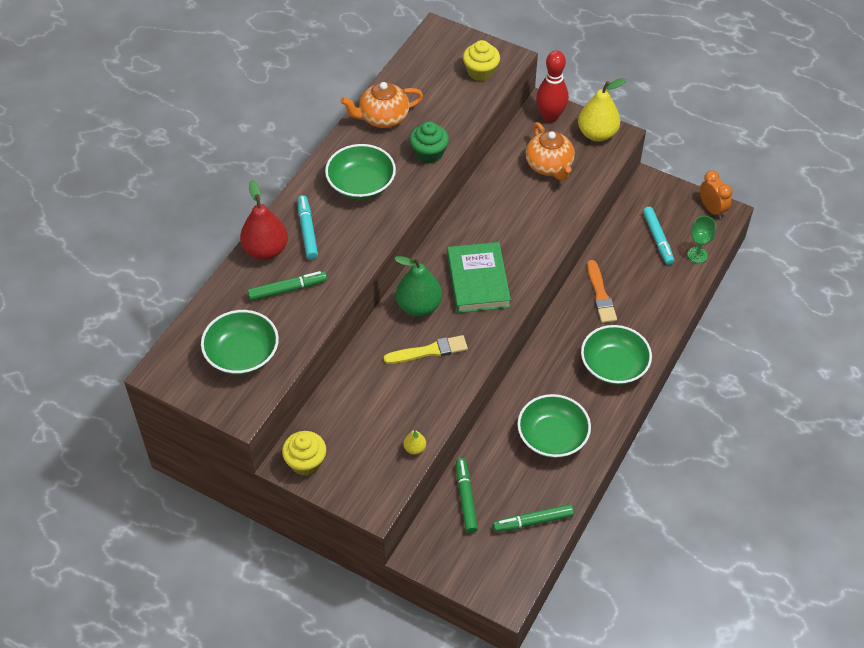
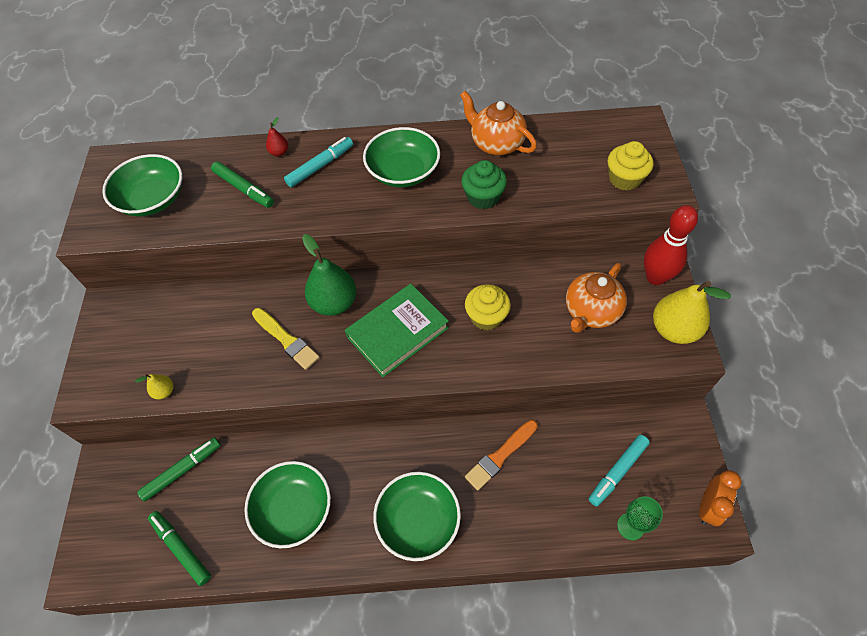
camera: 60 degrees right, 5 degrees up
(266, 250) = (279, 152): red pear -> red pear, size x0.46
(306, 462) = (111, 317): yellow cupcake -> yellow cupcake (486, 317)

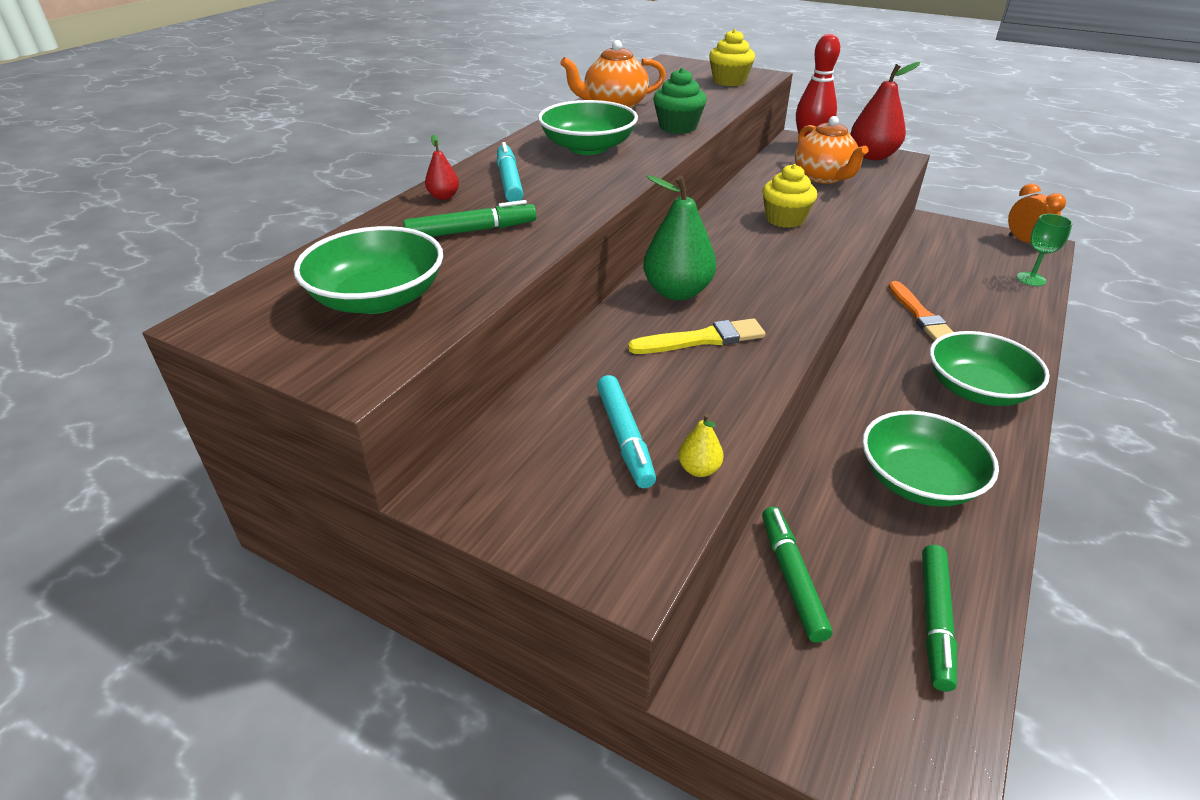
camera: 60 degrees left, 20 degrees down
(181, 548) = (934, 620): green marker -> green marker turned 60 degrees counterclockwise
(397, 332) = (760, 267): green book -> none
(617, 472) = (970, 266): turquoise marker -> turquoise marker (624, 437)
(674, 329) = (872, 156): yellow pear -> red pear

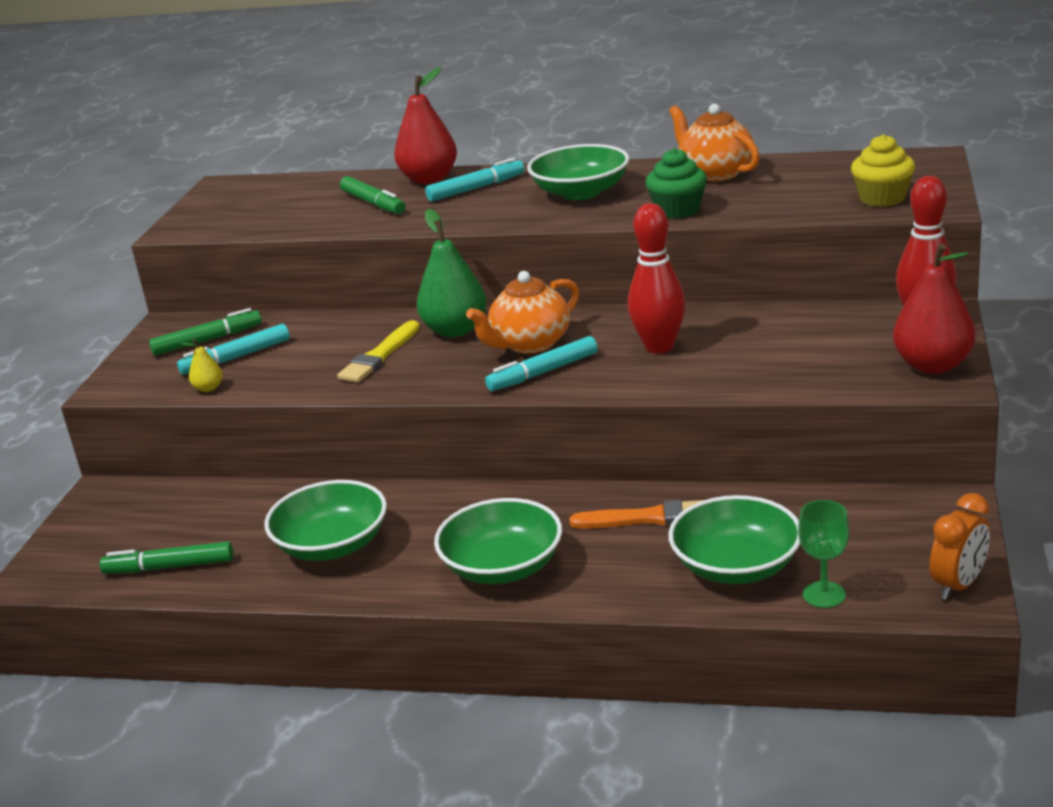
camera: 75 degrees right, 10 degrees down
(378, 299) = (261, 209): green bowl -> green bowl (736, 566)
(443, 197) = (429, 179): red pear -> red pear, size x2.18
(701, 339) = (380, 356): yellow brush -> yellow brush turned 60 degrees clockwise
(785, 219) = (659, 347): yellow cupcake -> red bowling pin
(792, 577) = (199, 503): green marker -> green marker (207, 340)
(799, 268) = (543, 372): none -> turquoise marker
(823, 177) = (813, 347): orange teapot -> orange teapot (530, 344)
(920, 315) = (648, 518): orange brush -> orange brush turned 150 degrees counterclockwise

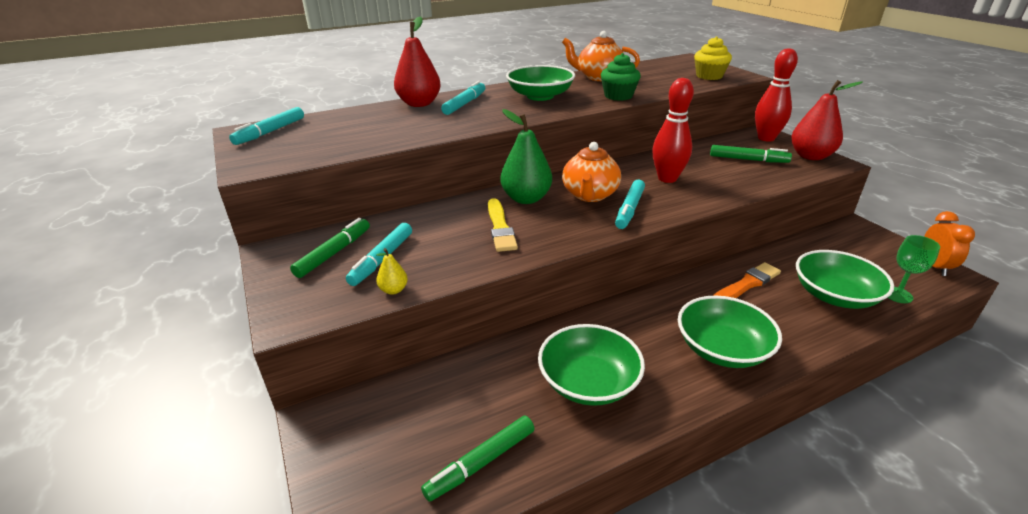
camera: 40 degrees left, 5 degrees up
(242, 191) = (270, 132): none -> turquoise marker
(373, 203) = (403, 122): green marker -> green marker (748, 160)

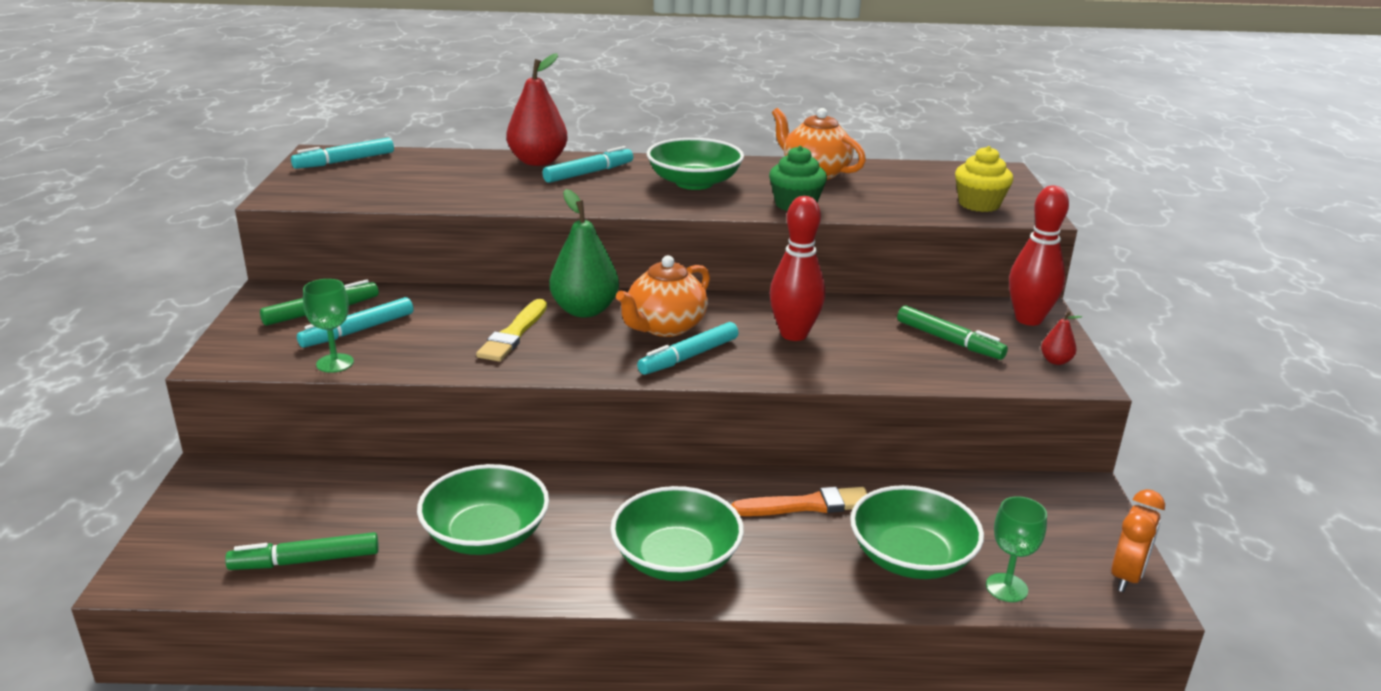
camera: 25 degrees right, 5 degrees down
(393, 290) = (335, 363): yellow pear -> green goblet
(810, 156) = (1056, 361): red pear -> red pear, size x0.46

